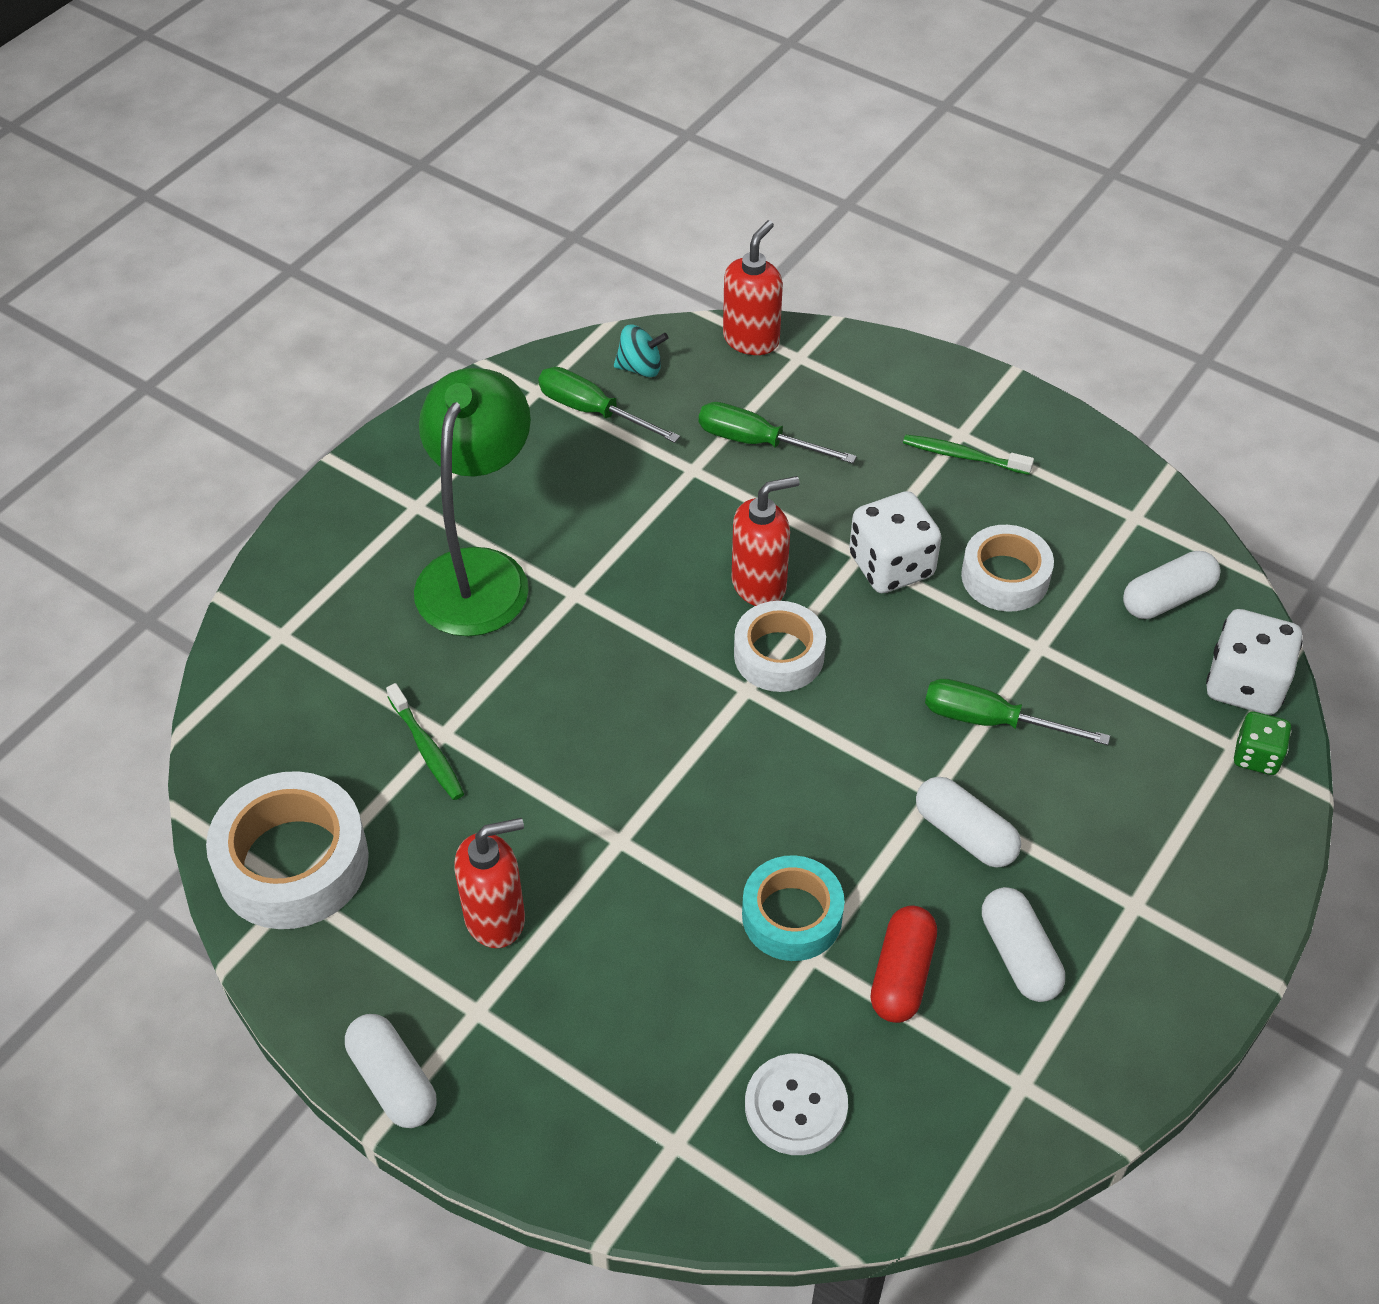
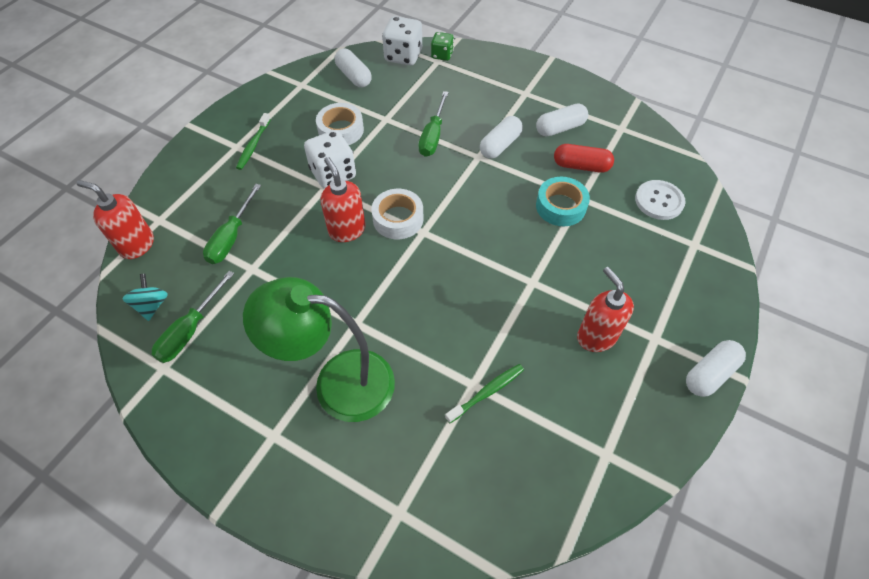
camera: 95 degrees left, 5 degrees up
(292, 862) = (587, 460): white tape -> none

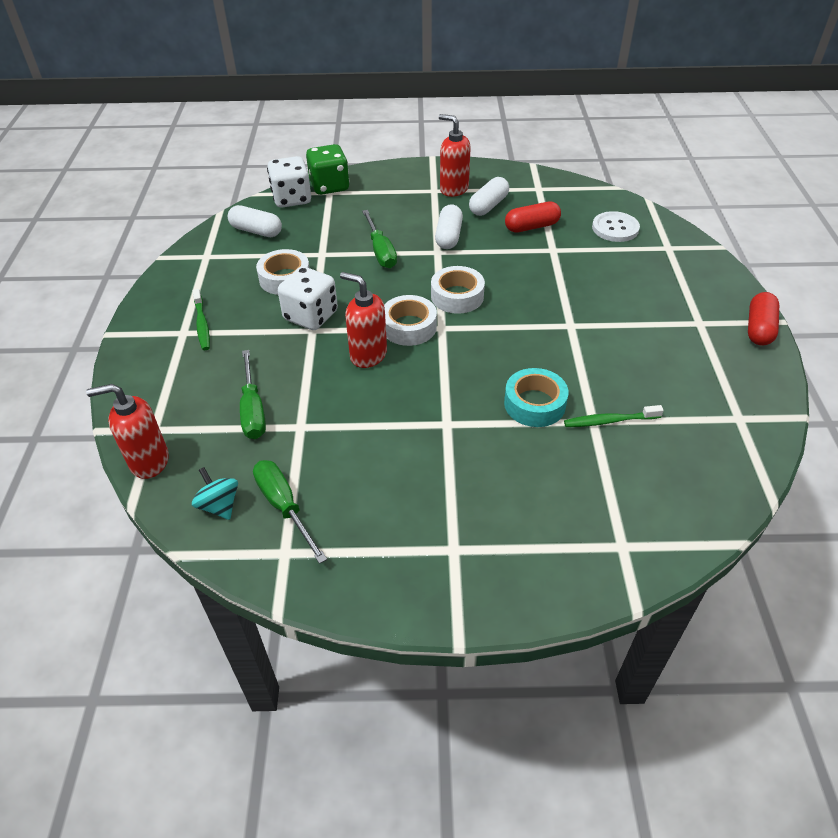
camera: 30 degrees left, 10 degrees down
(190, 330) = (284, 506): green screwdriver -> green screwdriver turned 150 degrees clockwise
(338, 382) = (474, 477): green lamp -> none
(442, 55) = (329, 186): green dice -> green dice, size x1.68
(459, 208) = (457, 296): none -> white tape
(487, 392) = (609, 421): green toothbrush -> green toothbrush turned 120 degrees counterclockwise
(560, 206) = (542, 262): turquoise tape -> turquoise tape (534, 404)
(596, 336) = (656, 341): red soap dispenser -> red soap dispenser (453, 189)
(710, 373) = (759, 328): white capsule -> red capsule

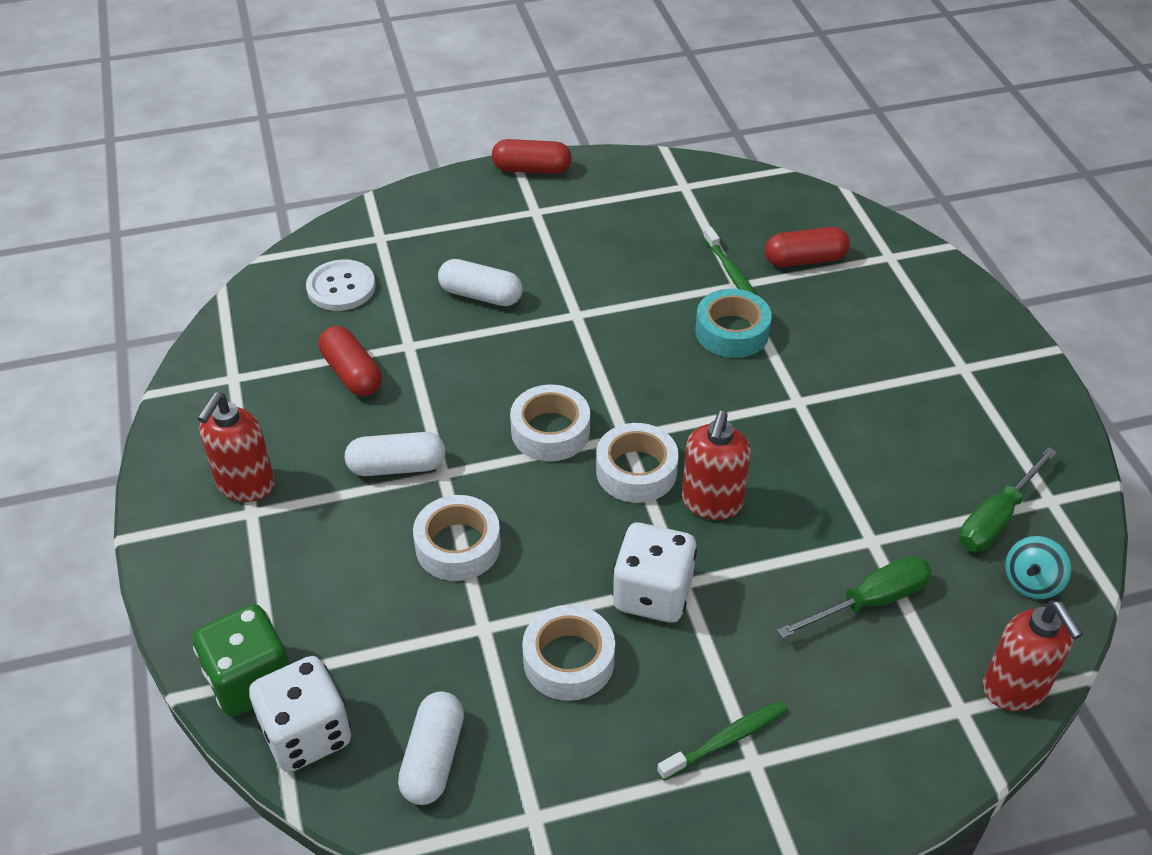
camera: 105 degrees left, 0 degrees up
(380, 251) = (458, 546): green screwdriver -> white tape
(488, 206) = (296, 431): white capsule -> white capsule (481, 295)
(623, 476) = (805, 260): none -> red capsule

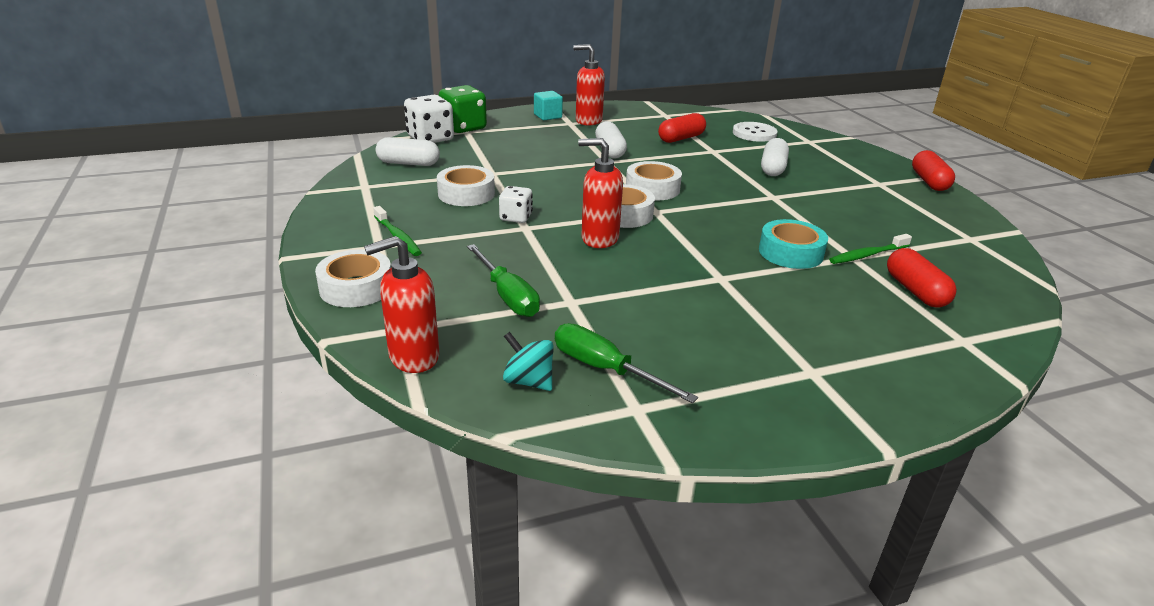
camera: 85 degrees right, 15 degrees down
(207, 544) = (548, 116): none -> turquoise cube
(458, 546) = (551, 166): white tape -> white tape (356, 287)
(652, 594) = (516, 217): white dice -> white dice, size x0.59

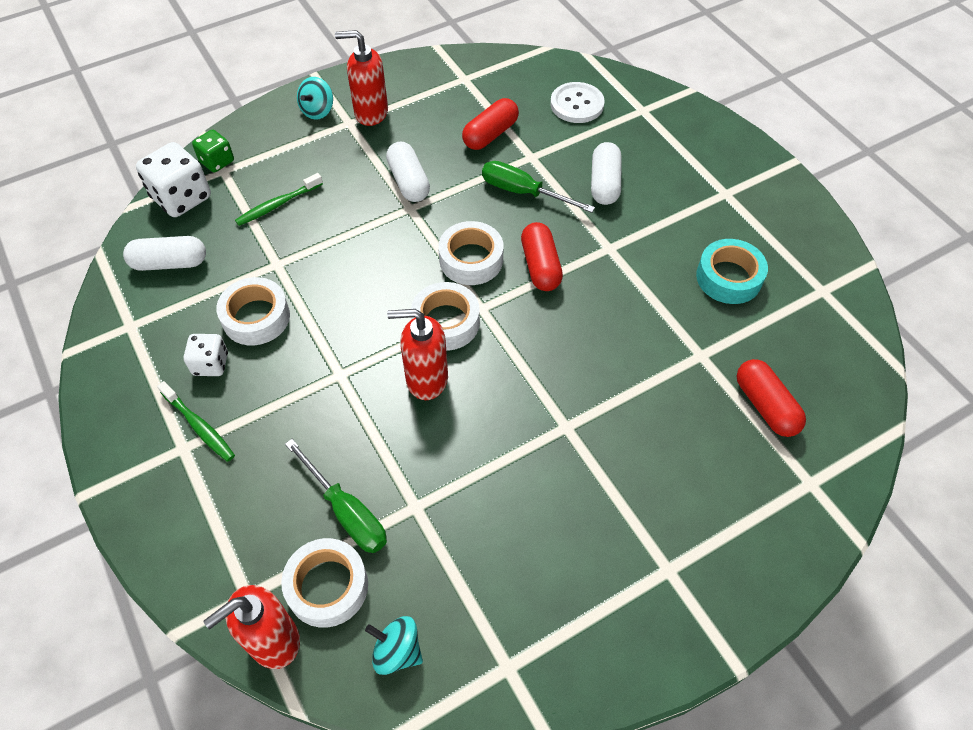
camera: 10 degrees left, 25 degrees up
(356, 287) = (179, 534): white tape -> white tape (327, 586)
(463, 127) = (217, 161): green dice -> green dice, size x0.59
(516, 217) = (325, 356): white dice -> white dice (211, 364)
(548, 116) = (318, 111): turquoise cube -> turquoise spinning top
(605, 369) = (468, 614): green screwdriver -> green screwdriver (523, 192)
(790, 252) = (635, 361): turquoise tape -> turquoise tape (728, 278)
(867, 255) = (716, 348): green toothbrush -> green toothbrush (278, 204)
(929, 182) = (780, 178): red capsule -> red capsule (540, 266)

